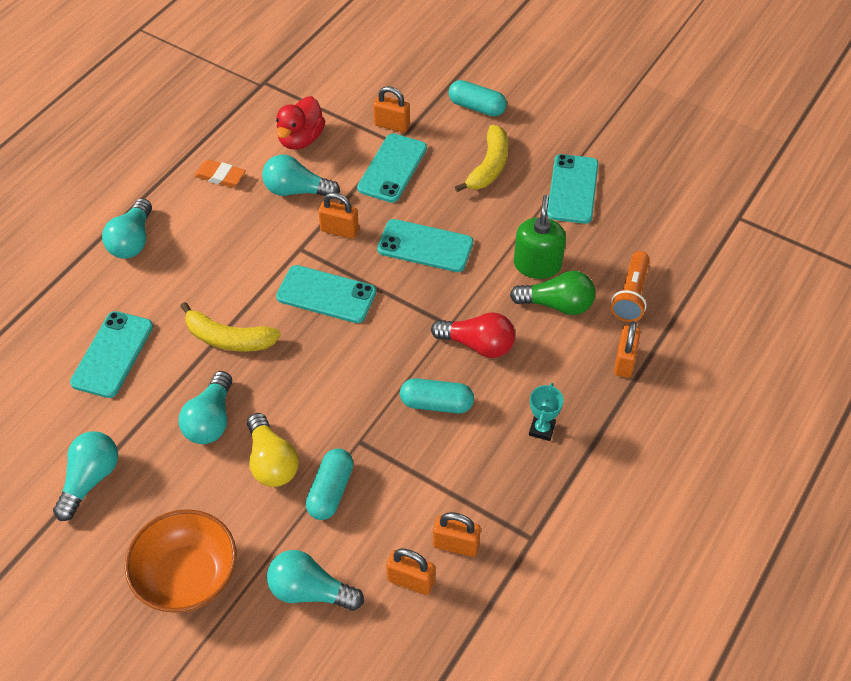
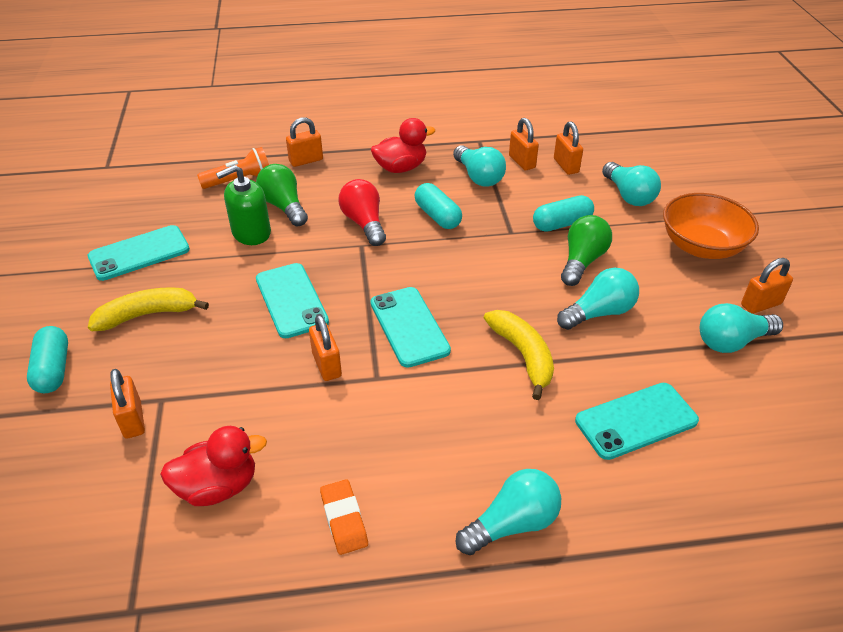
camera: 130 degrees left, 10 degrees down
(90, 544) = (761, 304): none -> orange padlock
(271, 462) = (582, 261): yellow light bulb -> green light bulb
(297, 191) = (303, 432): turquoise light bulb -> turquoise light bulb (478, 177)
(392, 168) = (205, 379): turquoise phone -> none
(542, 429) = (401, 168): turquoise trophy -> red duck

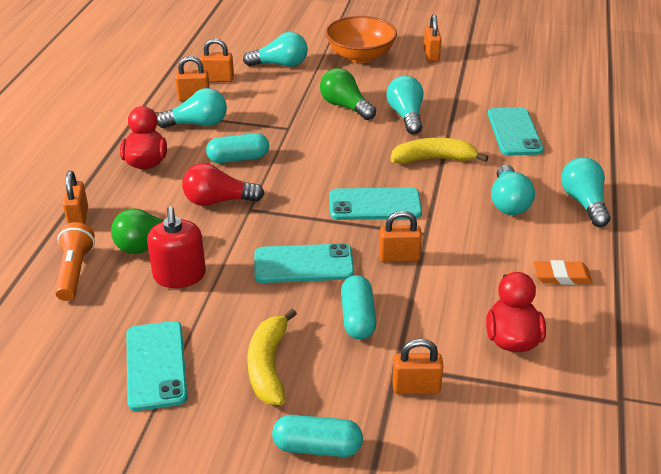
camera: 70 degrees left, 5 degrees down
(251, 232) = (179, 275): green soap dispenser -> red soap dispenser
(562, 224) = (294, 102): turquoise capsule -> turquoise capsule (358, 318)
(732, 341) = (460, 76): turquoise light bulb -> turquoise light bulb (508, 202)

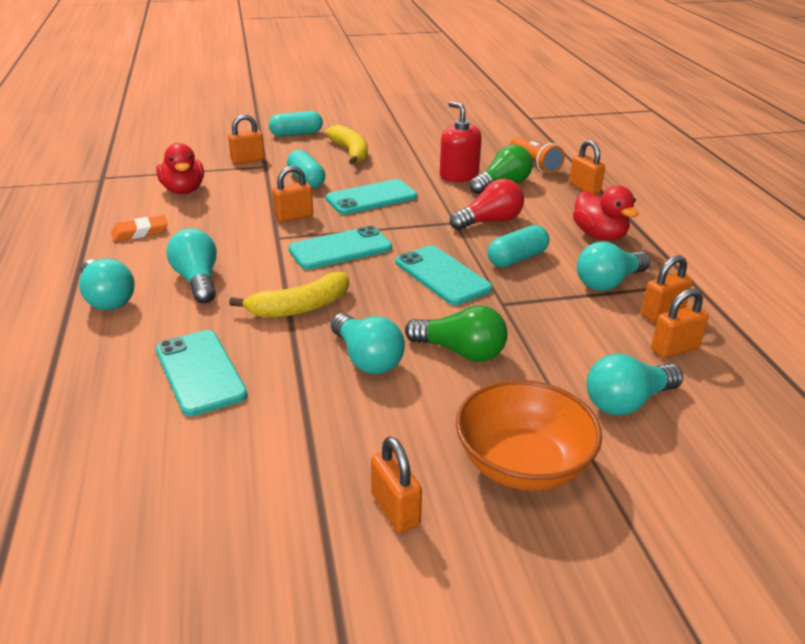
camera: 155 degrees right, 5 degrees down
(156, 365) = (420, 141): turquoise phone -> turquoise phone (442, 275)

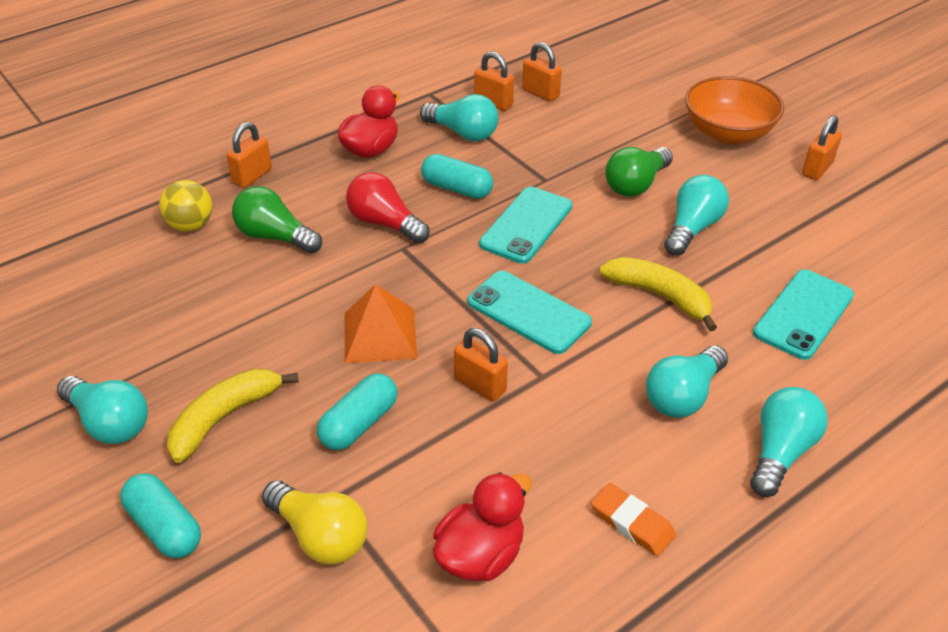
camera: 115 degrees left, 10 degrees up
(248, 160) = (320, 535): orange padlock -> yellow light bulb
(371, 198) = (380, 335): turquoise phone -> orange pyramid
(459, 175) = (263, 279): red soap dispenser -> none
(460, 351) = (636, 184): green light bulb -> green light bulb turned 135 degrees counterclockwise
(534, 164) = (190, 225): orange flashlight -> yellow ball
(627, 402) = (624, 104): turquoise light bulb -> turquoise light bulb (109, 423)

